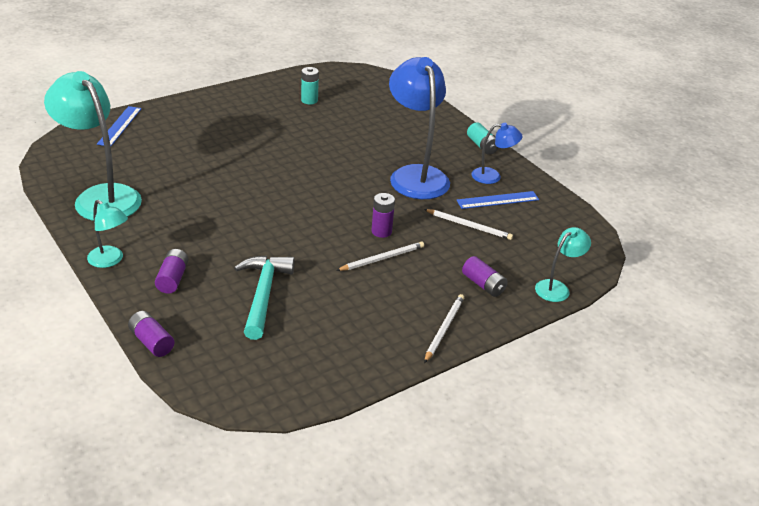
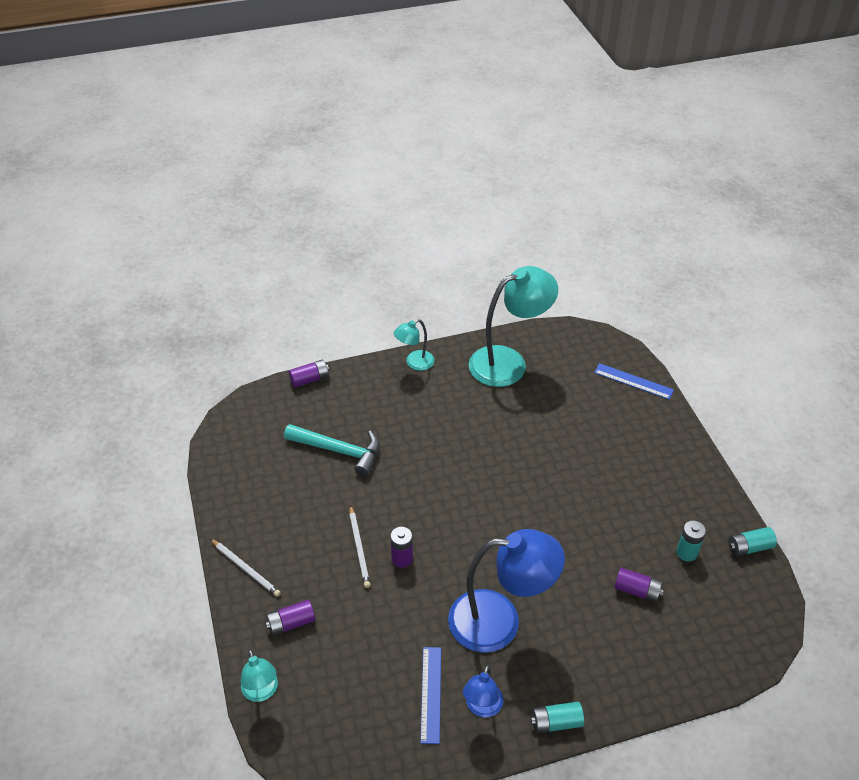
camera: 110 degrees right, 10 degrees up
(172, 279) = (379, 397): purple battery -> purple battery (637, 590)
(293, 77) = (749, 547): none -> turquoise battery
(469, 226) = (389, 644): white pencil -> none

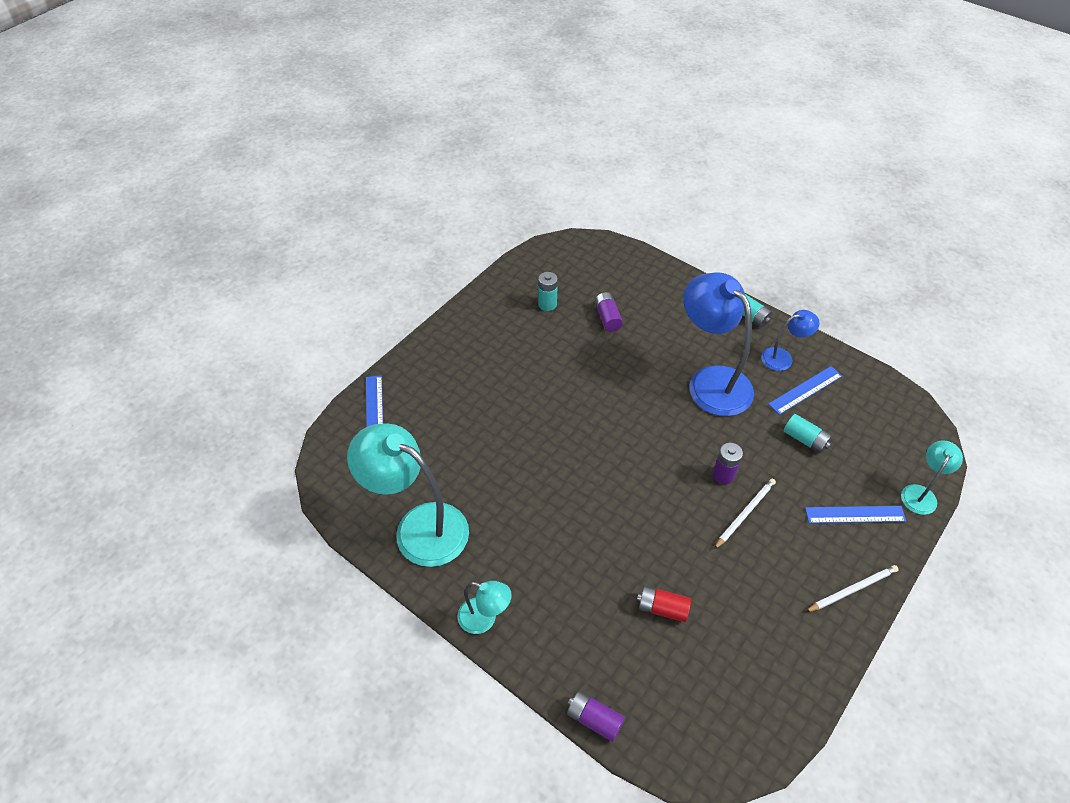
camera: 125 degrees left, 5 degrees up
(246, 569) = (852, 589): white pencil -> white pencil turned 60 degrees clockwise
(291, 623) = (855, 515): purple battery -> blue ruler
(339, 451) = (662, 608): turquoise hammer -> red battery
(749, 547) = (511, 274): turquoise battery -> turquoise battery (805, 439)

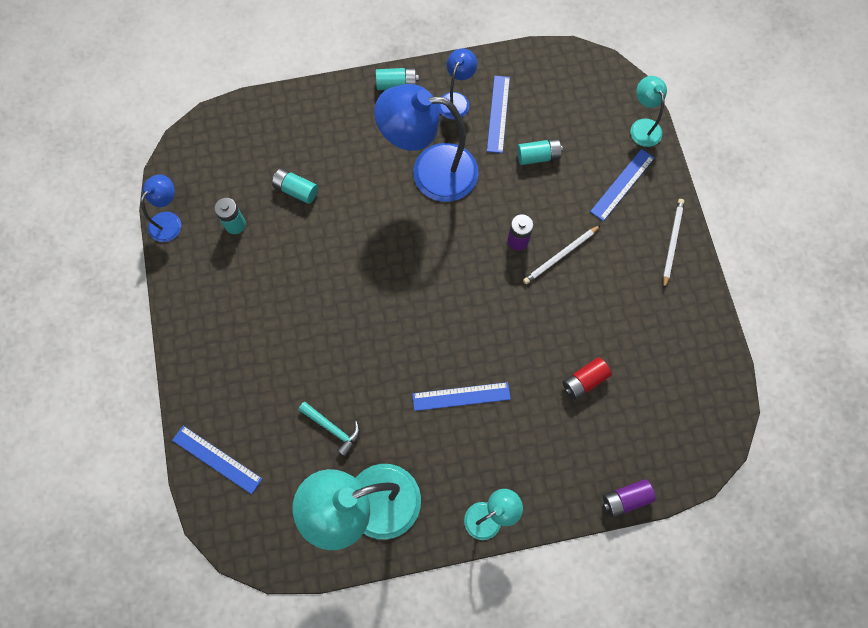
camera: 50 degrees left, 20 degrees up
(458, 462) = (333, 428): none -> turquoise hammer
(513, 271) = (169, 221): none -> blue lamp
(561, 527) = (461, 396): none -> blue ruler
(607, 318) = (296, 190): purple battery -> turquoise battery
(745, 513) = (560, 256): white pencil -> white pencil turned 120 degrees counterclockwise

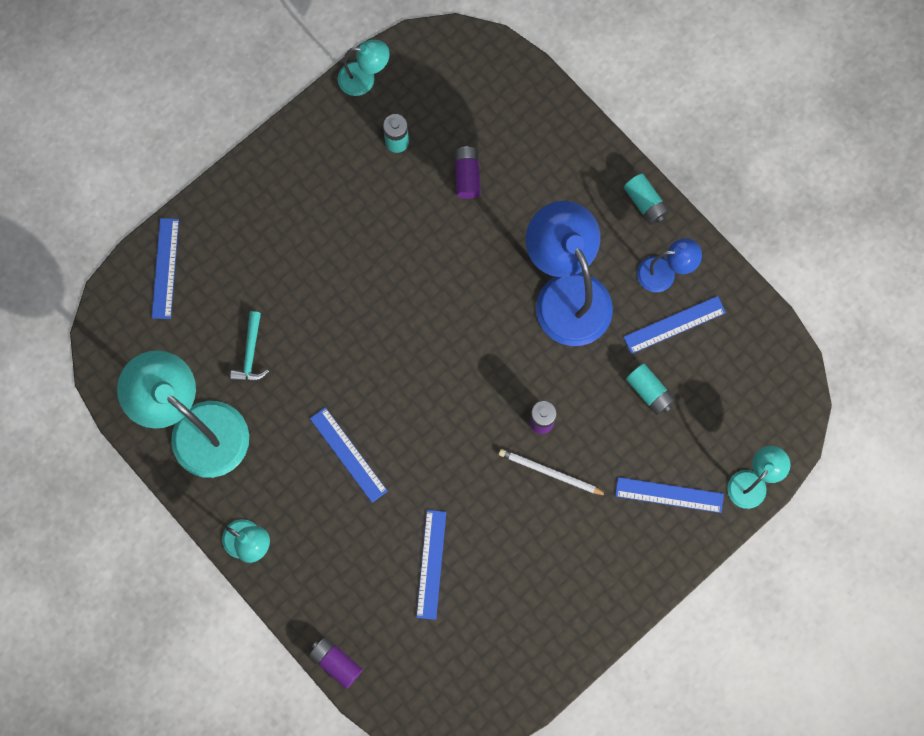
camera: 60 degrees right, 5 degrees up
(169, 221) = (364, 79): blue lamp -> turquoise lamp
(296, 190) = (467, 176): turquoise battery -> purple battery
(584, 381) = (431, 564): red battery -> blue ruler
(672, 242) = (633, 578): white pencil -> none

